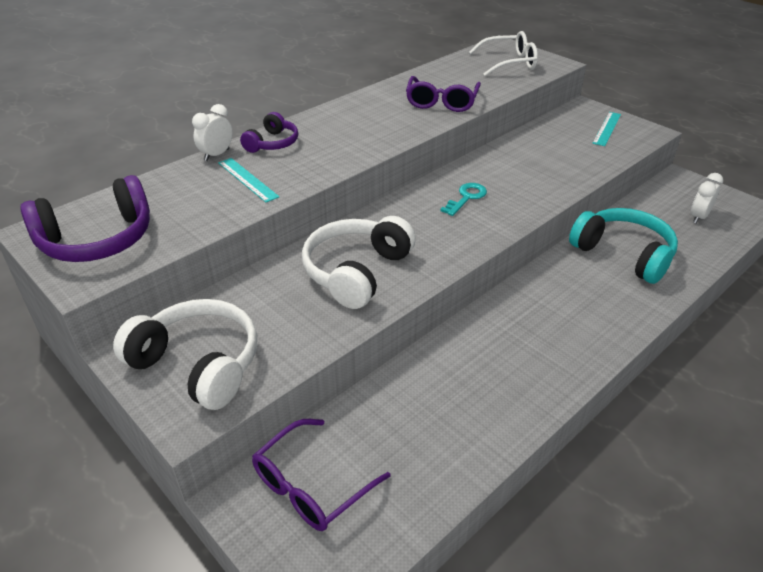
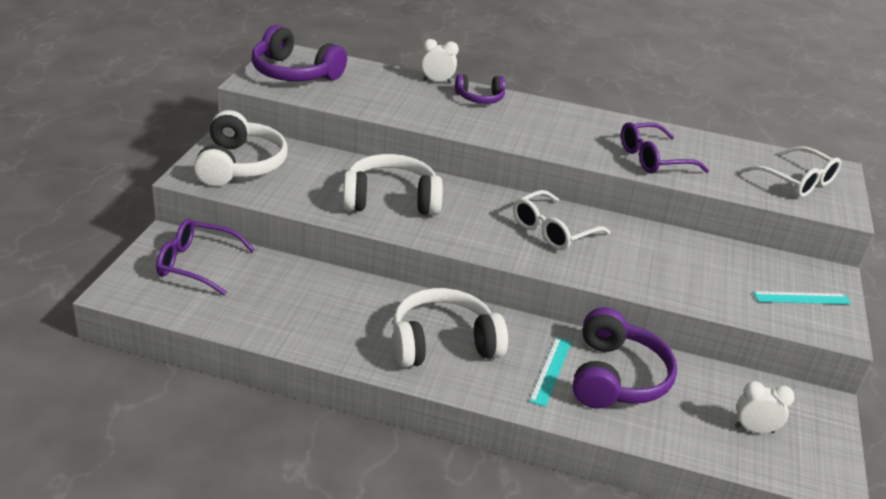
camera: 55 degrees right, 5 degrees down
(247, 179) = (418, 102): turquoise ruler -> turquoise ruler (550, 370)
(466, 198) = (552, 230): turquoise key -> white glasses
(544, 333) = (443, 343): none -> white headphones
(623, 254) = (616, 377): turquoise headphones -> purple headphones

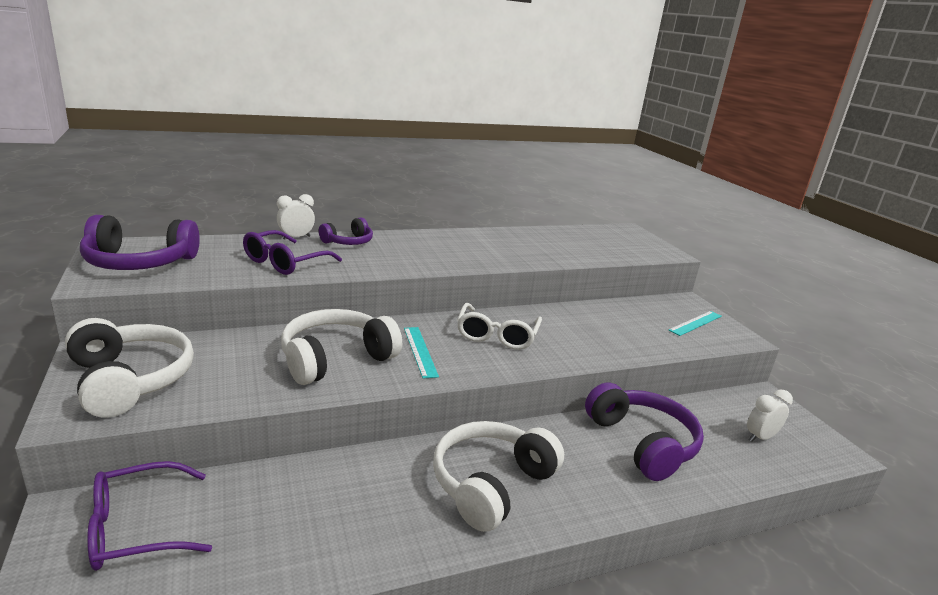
camera: 35 degrees left, 10 degrees down
(550, 370) = (596, 463): turquoise ruler -> turquoise ruler (420, 351)
(653, 159) = (526, 252): purple glasses -> purple glasses (285, 262)
(797, 181) = (622, 242): white glasses -> none

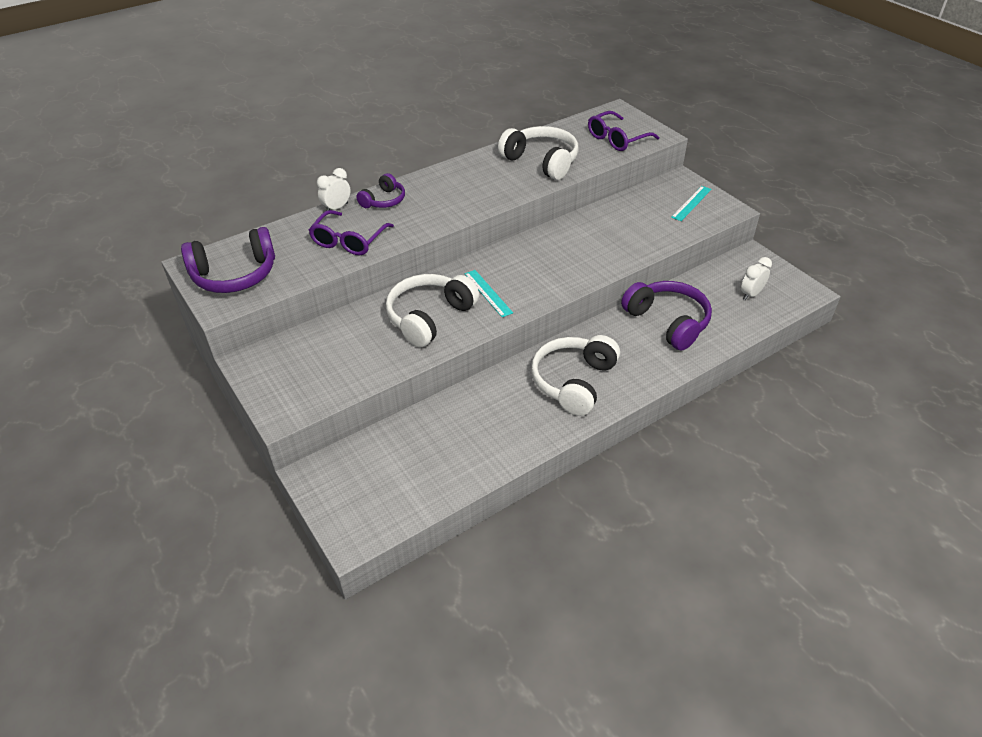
camera: 10 degrees left, 20 degrees up
(130, 380) = (296, 376): white headphones -> white headphones (542, 161)
(137, 528) = (363, 472): purple glasses -> purple glasses (617, 139)
(497, 335) = (539, 260): white glasses -> none

